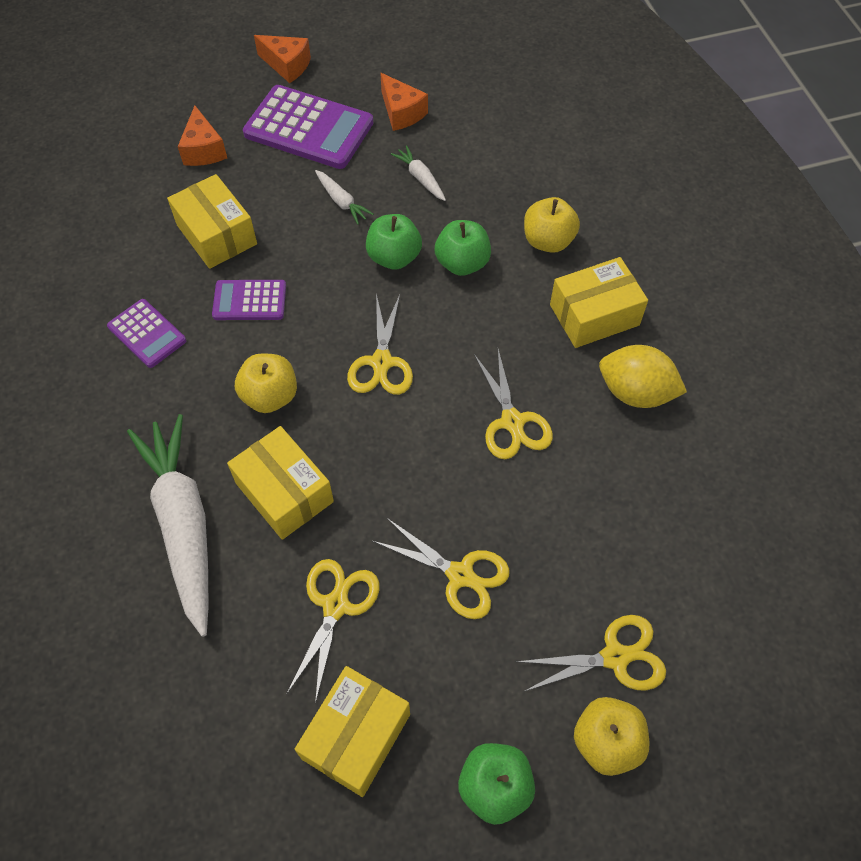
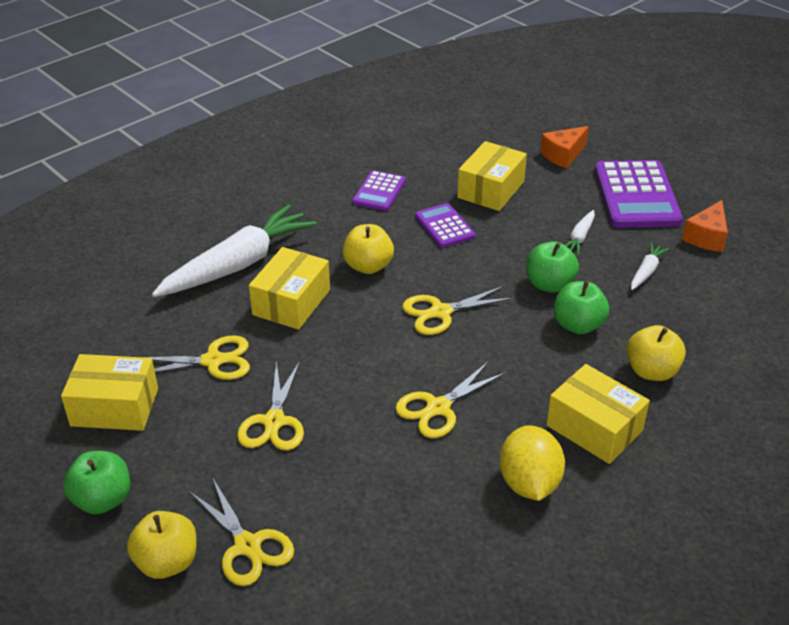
camera: 65 degrees right, 20 degrees down
(287, 65) = (689, 162): orange cheese -> none

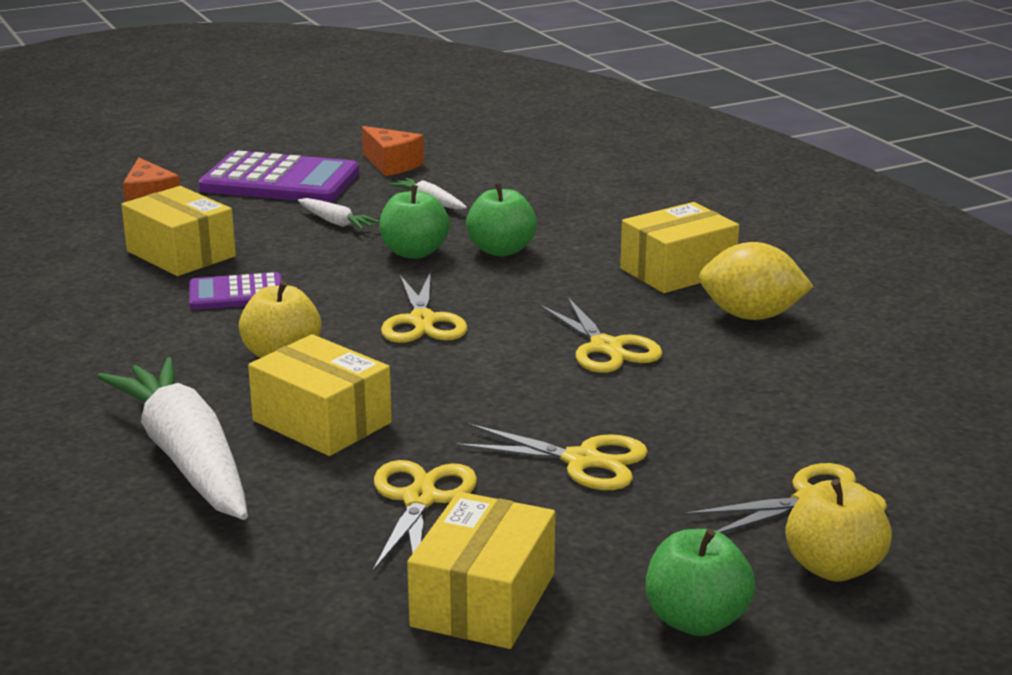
camera: 75 degrees left, 15 degrees down
(379, 192) = (103, 325): purple calculator -> none
(651, 371) = (601, 229): yellow apple -> none

